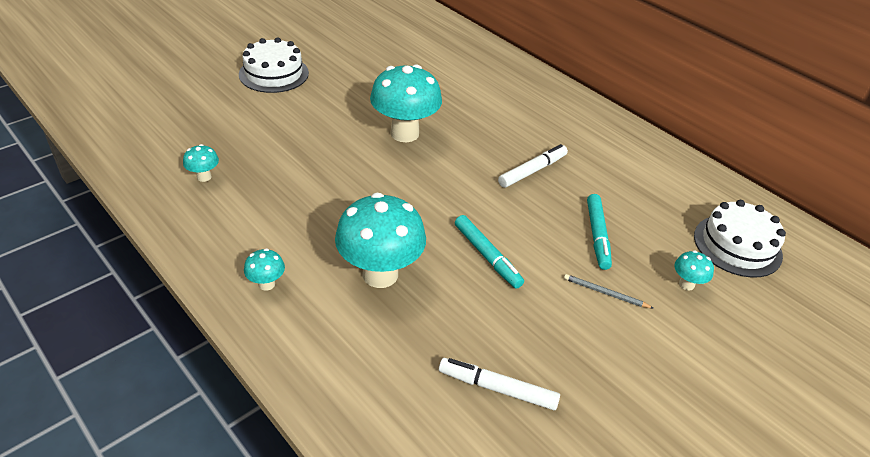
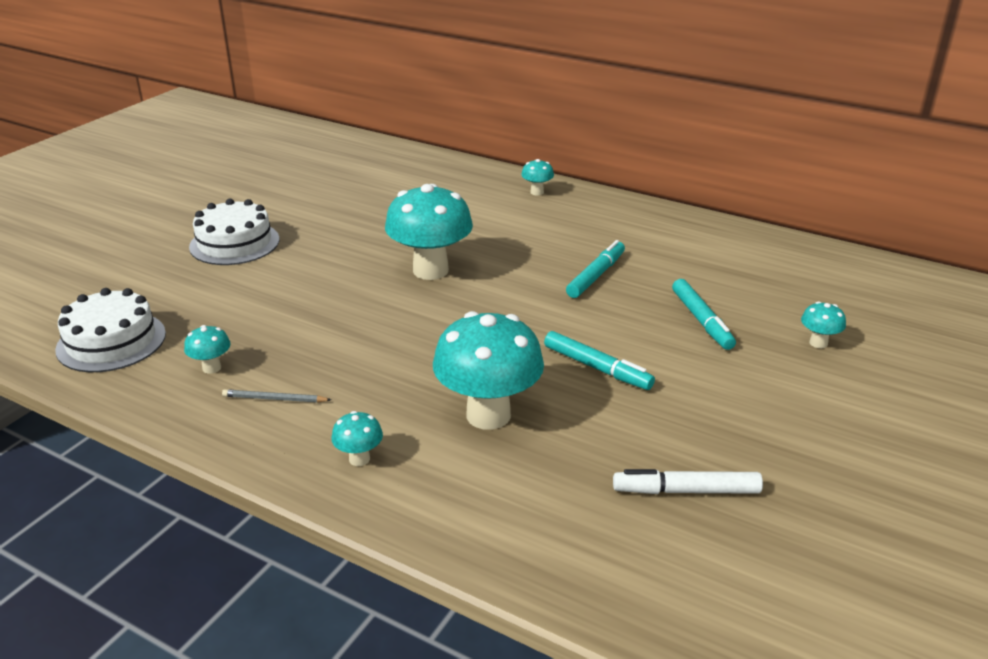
camera: 15 degrees left, 10 degrees down
(526, 81) = (537, 192): none -> turquoise mushroom
(532, 171) = (596, 275): white marker -> turquoise marker
(605, 293) = (743, 371): grey pencil -> grey pencil (275, 399)
(737, 245) = (845, 296): white cake -> white cake (111, 341)

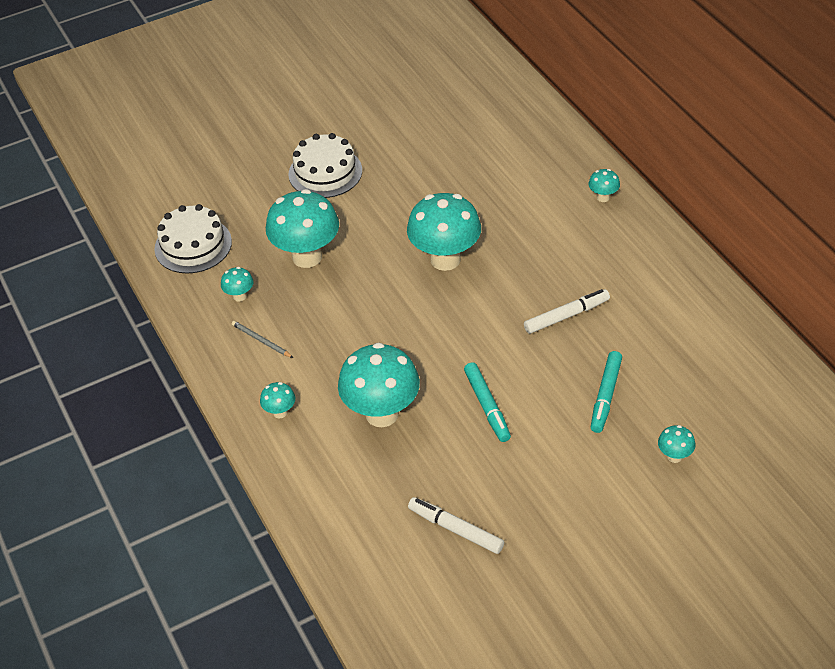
camera: 35 degrees right, 15 degrees up
(270, 311) = (307, 257): none -> turquoise mushroom
(596, 275) = (566, 316): turquoise marker -> white marker

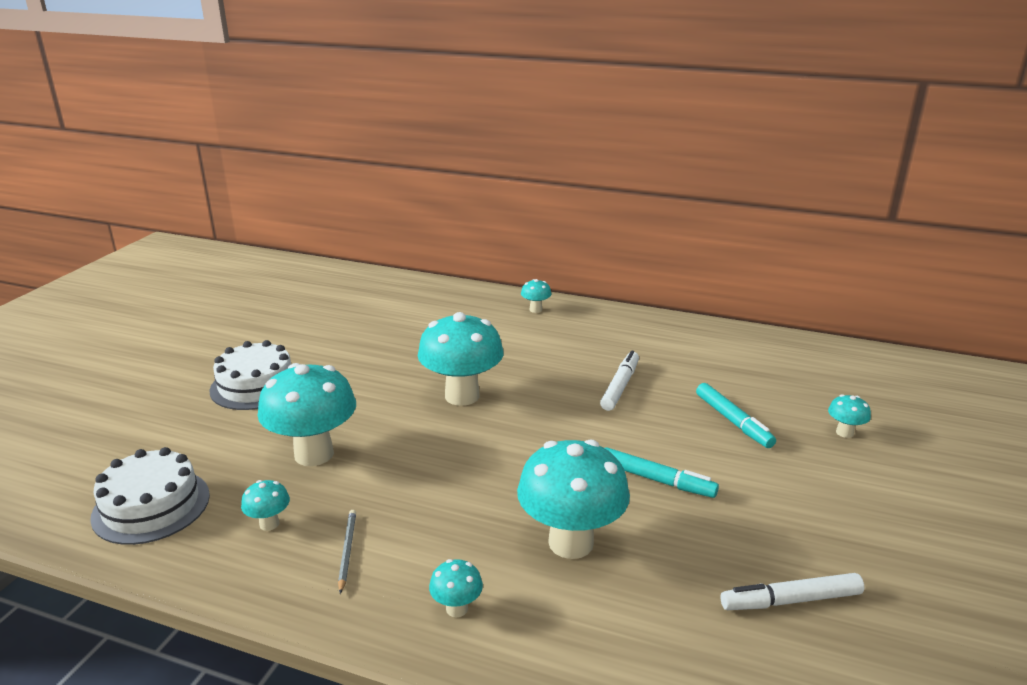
camera: 45 degrees left, 20 degrees down
(261, 341) = (347, 551): grey pencil -> grey pencil turned 90 degrees clockwise

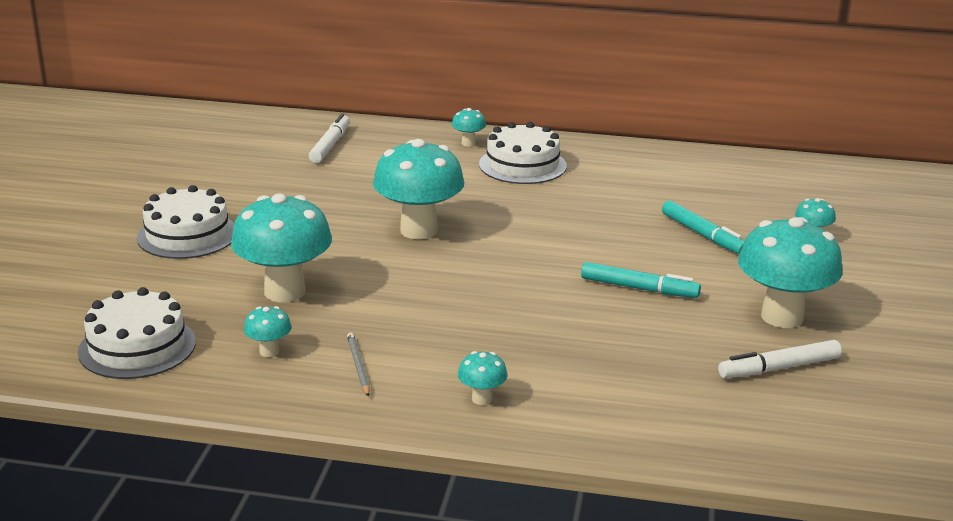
camera: 10 degrees left, 0 degrees up
(571, 542) = (571, 343): turquoise mushroom -> turquoise mushroom (782, 317)
(577, 334) = (522, 165): none -> white cake
(620, 386) = (582, 211): white marker -> white marker (330, 145)

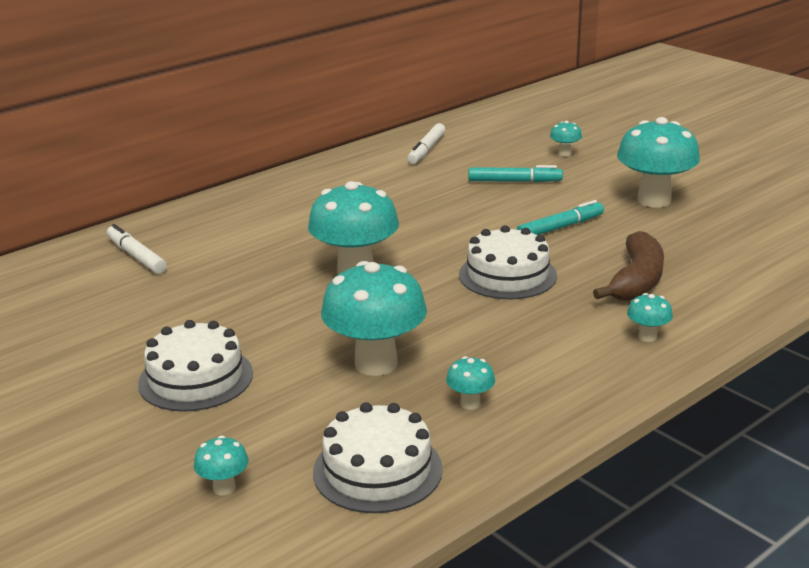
camera: 50 degrees left, 0 degrees up
(358, 366) = (543, 370): grey pencil -> none
(468, 143) = (239, 203): turquoise mushroom -> turquoise mushroom (224, 488)
(522, 165) = (312, 198): white cake -> white cake (507, 275)
(586, 360) = (637, 280): none -> brown banana
(779, 368) = (716, 225): white marker -> white marker (426, 150)

